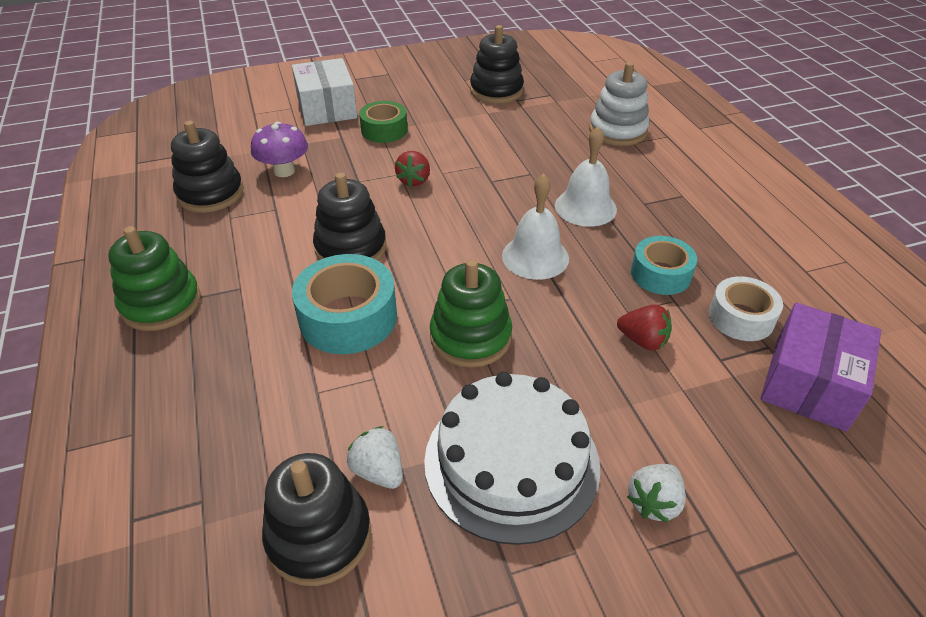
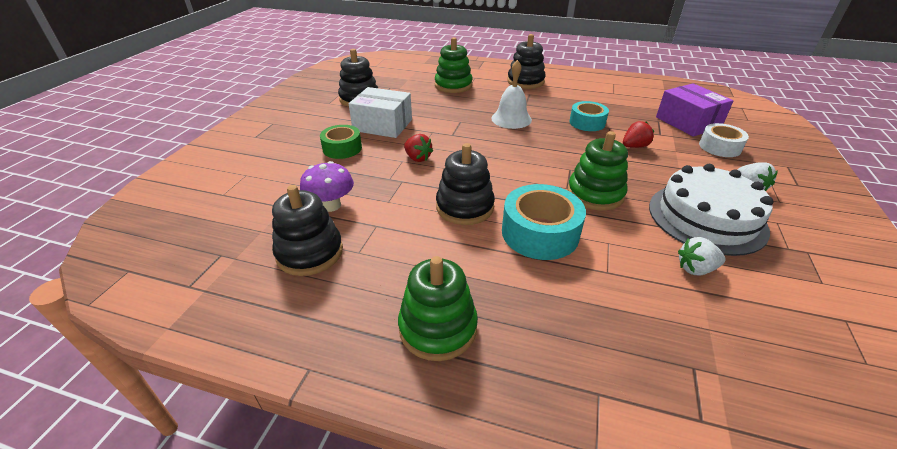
camera: 55 degrees left, 5 degrees down
(319, 536) = (745, 314): black stacking toy -> black stacking toy (525, 81)
(327, 108) = (274, 160): white box -> white box (383, 125)
(535, 257) = (540, 148): white bell -> none
(617, 131) = (453, 85): white stacking toy -> green stacking toy
(741, 317) = (634, 118): white tape -> white tape (719, 147)

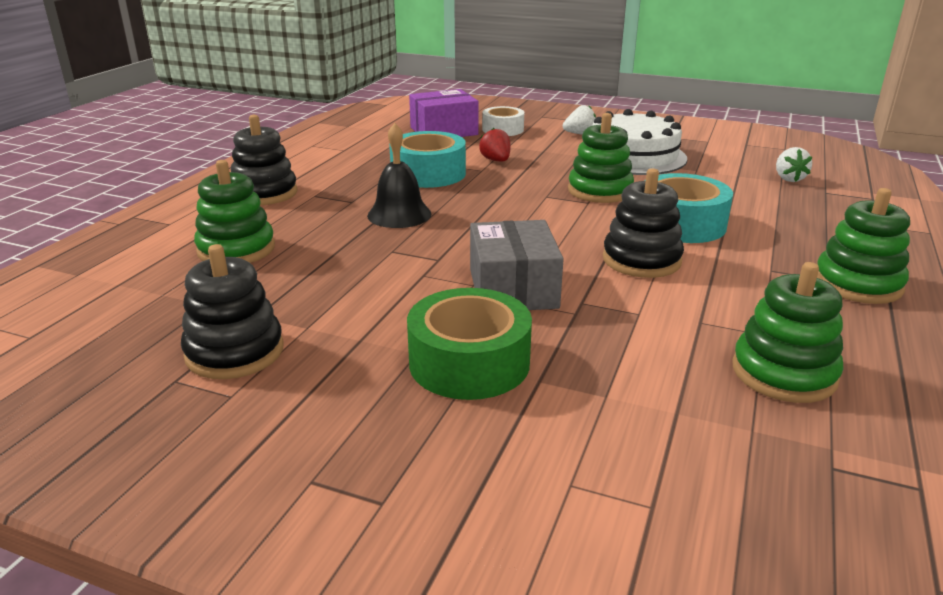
camera: 85 degrees left, 10 degrees down
(310, 253) = (783, 373): black stacking toy -> green stacking toy
(331, 205) = (661, 362): purple mushroom -> none
(342, 148) = (469, 362): green tape -> green tape, size x1.54
(383, 125) = (381, 321): white box -> none
(417, 158) = (513, 288): red strawberry -> grey box
(511, 119) = (399, 214): white bell -> black bell
(587, 123) = (428, 173): turquoise tape -> turquoise tape, size x1.54
(695, 269) = (710, 172): white strawberry -> white strawberry (788, 179)

